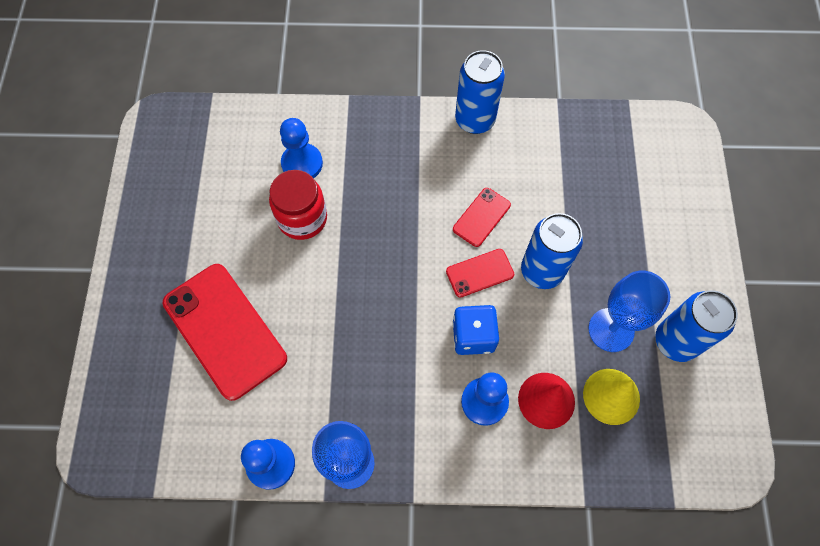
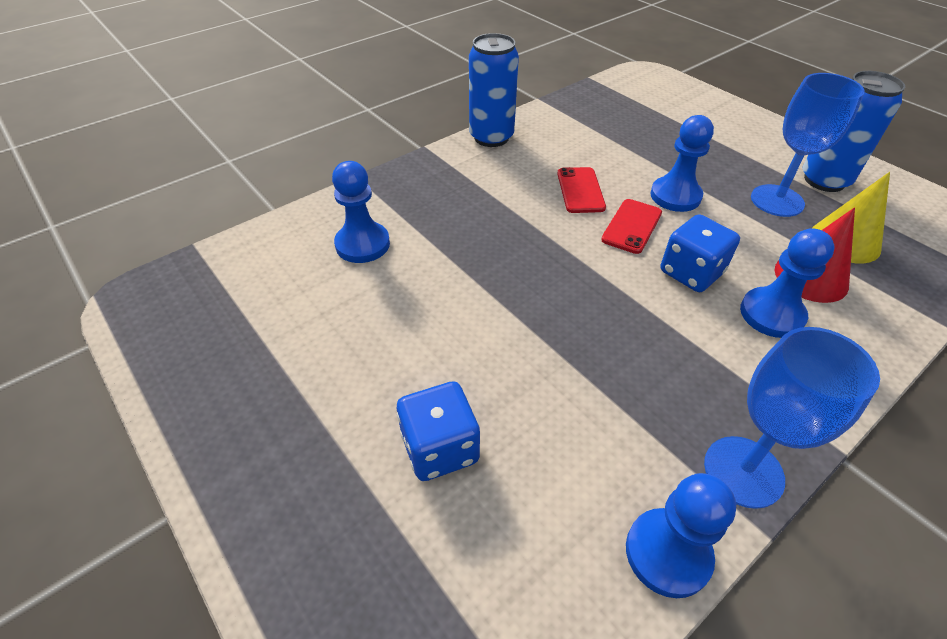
camera: 40 degrees left, 20 degrees down
(224, 330) = (440, 448): red phone -> blue dice
(302, 218) = (414, 285): red jar -> none
(542, 271) = (675, 196): blue can -> blue pawn

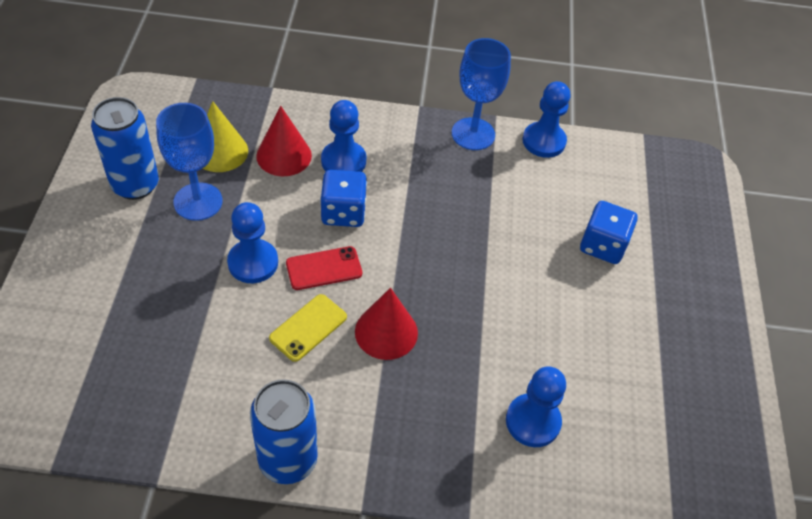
camera: 140 degrees left, 5 degrees up
(531, 222) = (386, 332): none -> red cone
(580, 190) = (308, 328): red phone -> yellow phone

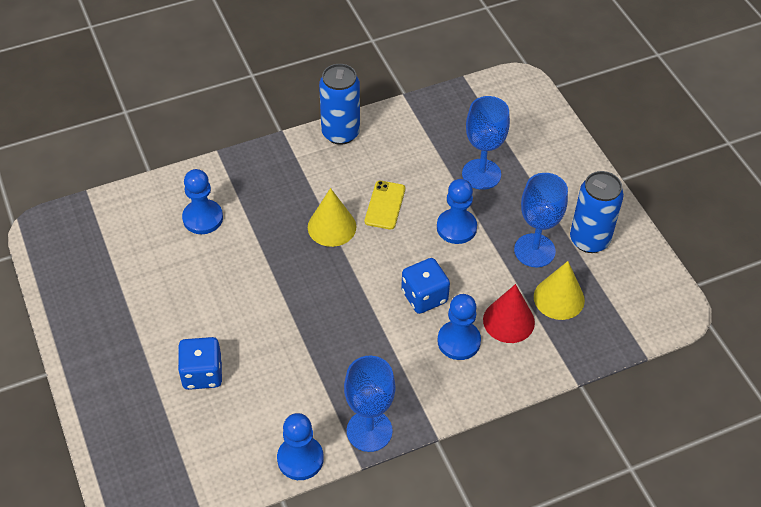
camera: 155 degrees right, 0 degrees up
(169, 309) = (481, 174): none -> blue goblet
(324, 268) = (405, 248): red phone -> none
(386, 332) = (332, 227): red cone -> yellow cone

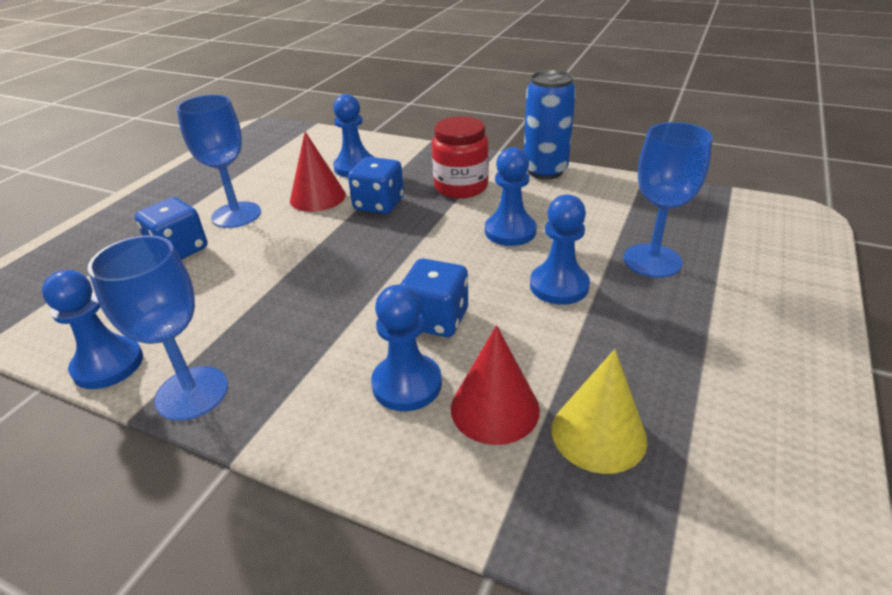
camera: 50 degrees right, 15 degrees down
(221, 264) = (317, 197): none -> red cone
(274, 240) = (379, 204): none -> blue dice
(306, 186) = (461, 187): none -> red jar
(332, 227) = (438, 220): yellow cone -> none
(385, 205) = (510, 231): yellow phone -> blue pawn
(534, 250) = (630, 361): blue goblet -> blue goblet (236, 215)
(589, 240) = (731, 400): blue can -> none

